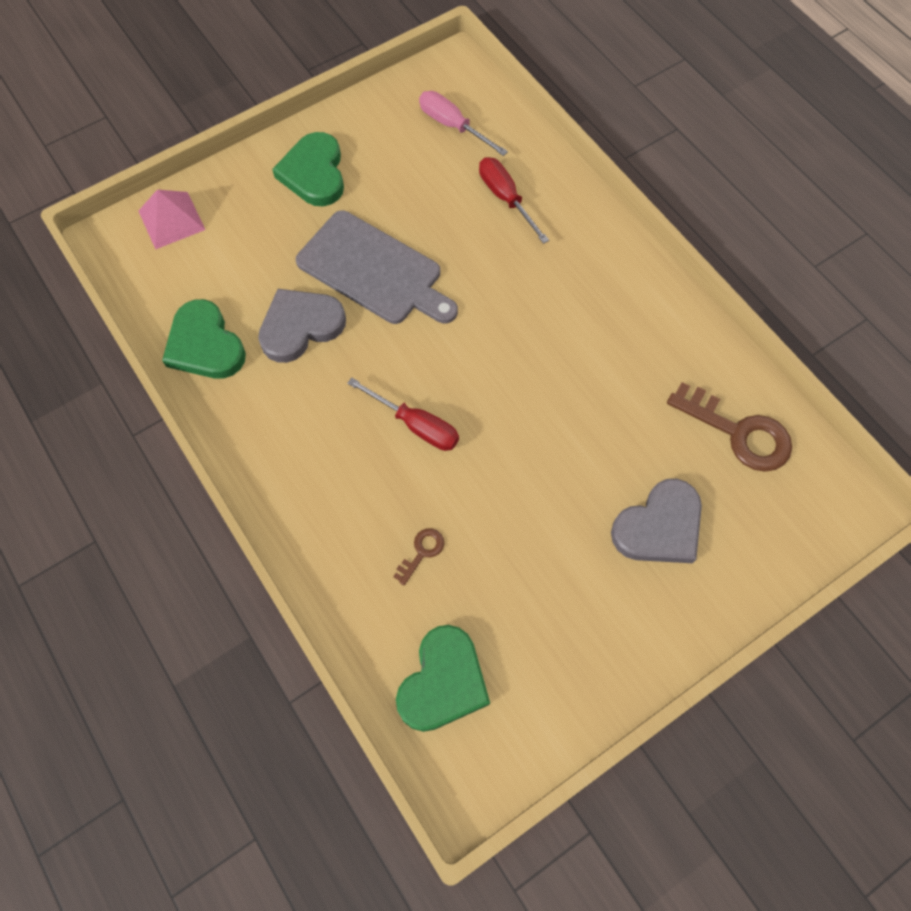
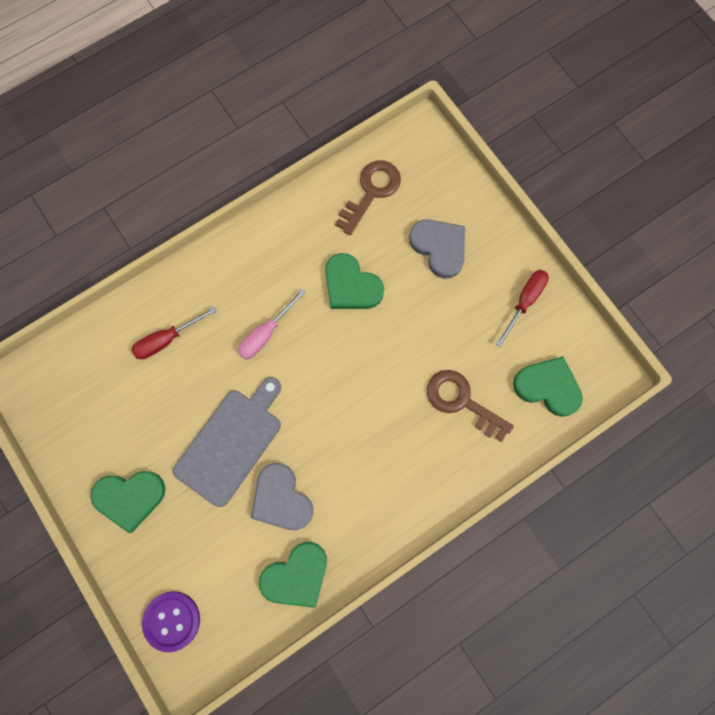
camera: 90 degrees left, 10 degrees up
(171, 220) = (172, 620): pink pyramid -> purple button
(416, 425) = (366, 407): red screwdriver -> red screwdriver (524, 302)
(422, 552) = (462, 402): brown key -> brown key, size x2.11
(452, 126) = (88, 381): pink screwdriver -> pink screwdriver (266, 334)
(590, 406) = (351, 286): none -> green heart

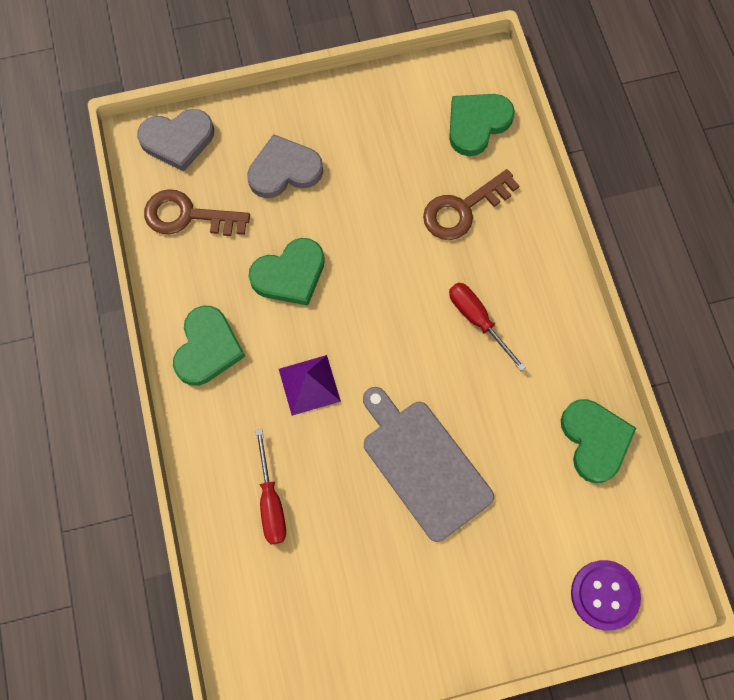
camera: 70 degrees left, 5 degrees down
(130, 497) = (448, 603): green heart -> green heart (207, 348)
(266, 334) = (309, 385): pink screwdriver -> purple pyramid
(281, 499) = (506, 429): grey heart -> grey heart (178, 140)
(371, 192) = (188, 216): brown key -> brown key turned 45 degrees counterclockwise
(524, 302) = (379, 112): red screwdriver -> red screwdriver (477, 320)

